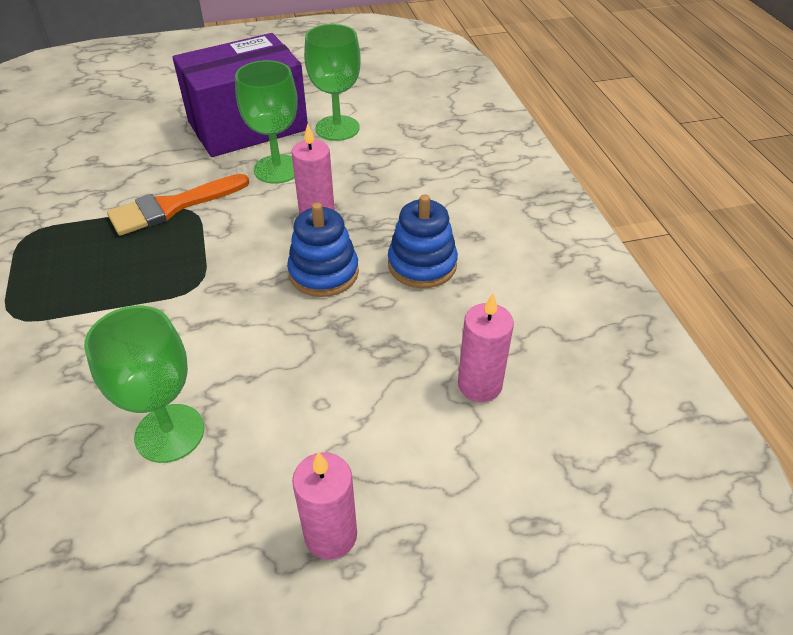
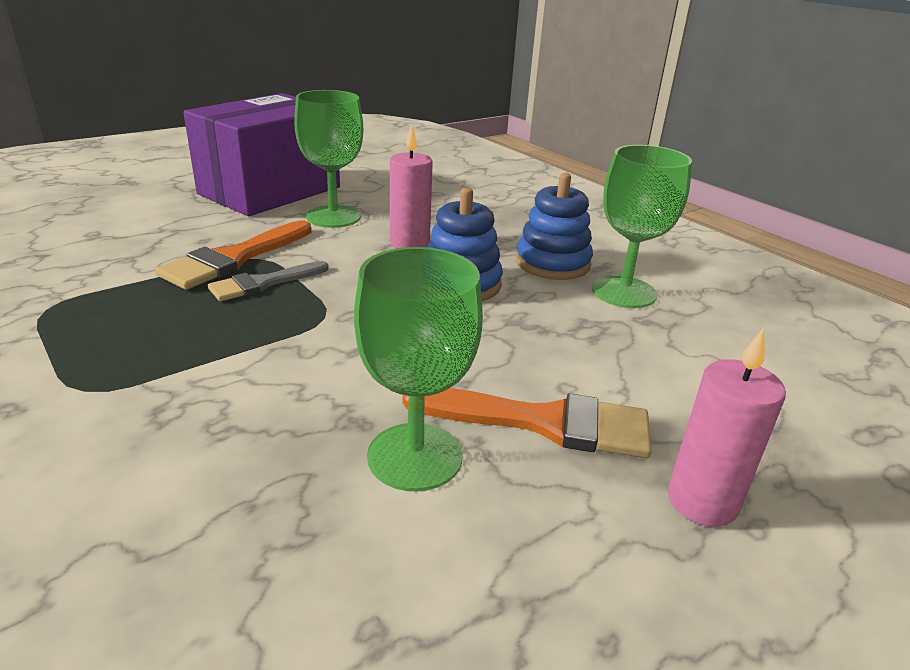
camera: 25 degrees left, 15 degrees down
(176, 239) = (263, 283): none -> grey brush
(276, 431) = (543, 422): none -> orange brush
(337, 128) = (369, 183): green goblet -> green goblet (623, 292)
(479, 385) = (702, 338): pink candle -> none

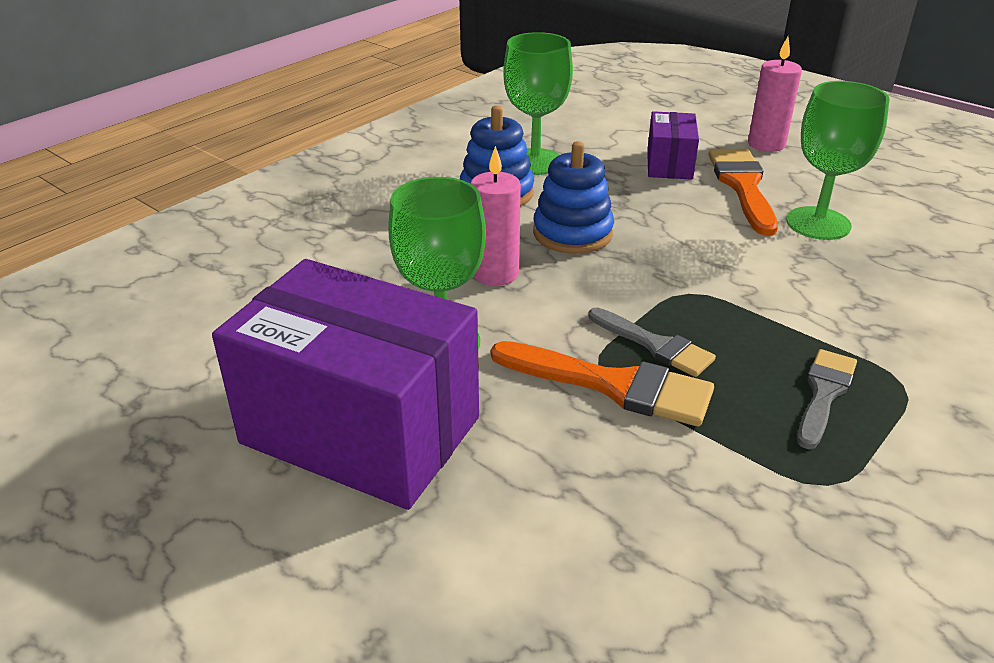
camera: 100 degrees left, 5 degrees up
(126, 340) = (824, 393): none -> grey brush
(617, 378) = (669, 164): none -> purple box

